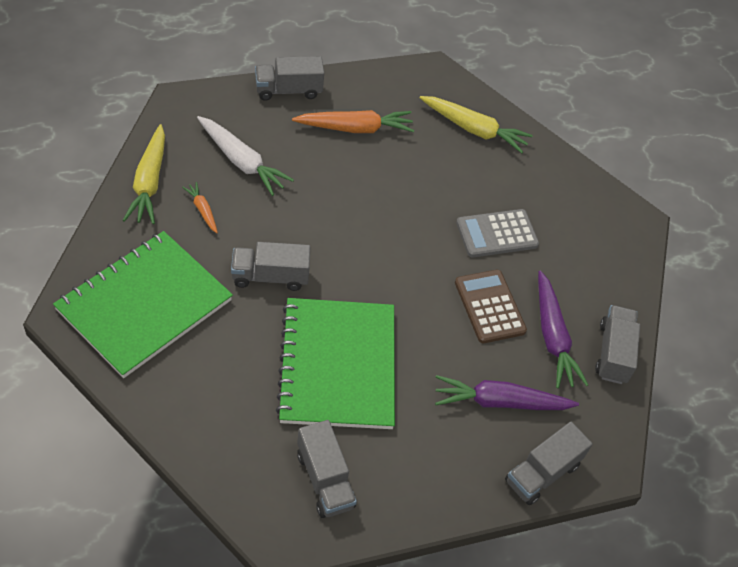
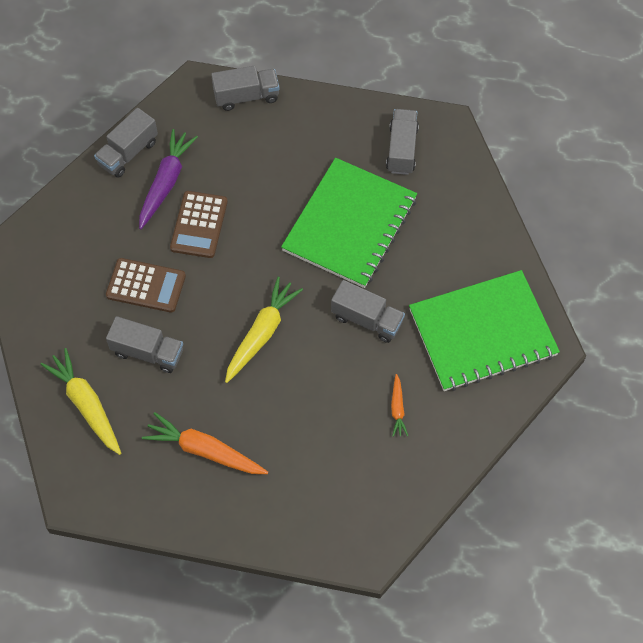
camera: 145 degrees left, 10 degrees up
(149, 182) = (435, 459): yellow carrot -> yellow carrot (262, 333)
(242, 162) = (337, 451): white carrot -> none
(288, 90) = (246, 528): grey truck -> grey truck (148, 352)
(497, 234) = (146, 286): grey calculator -> brown calculator
(499, 402) = (243, 152): purple carrot -> none

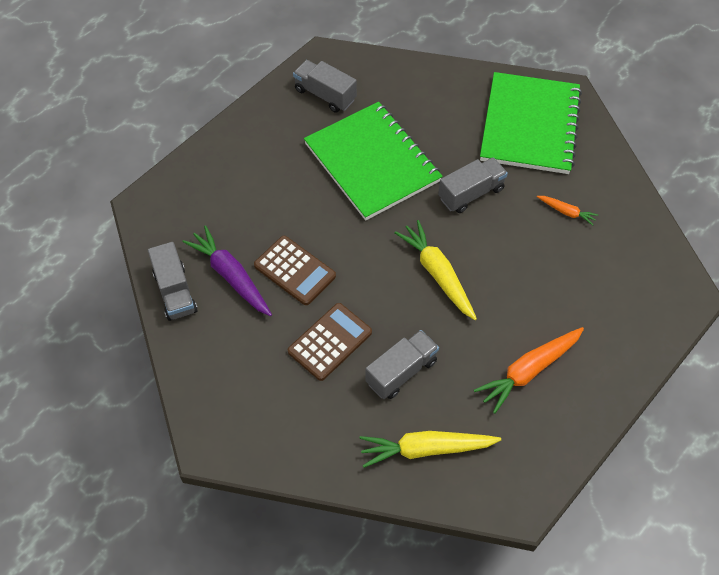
camera: 60 degrees left, 5 degrees down
(246, 96) = (187, 174): grey truck -> none

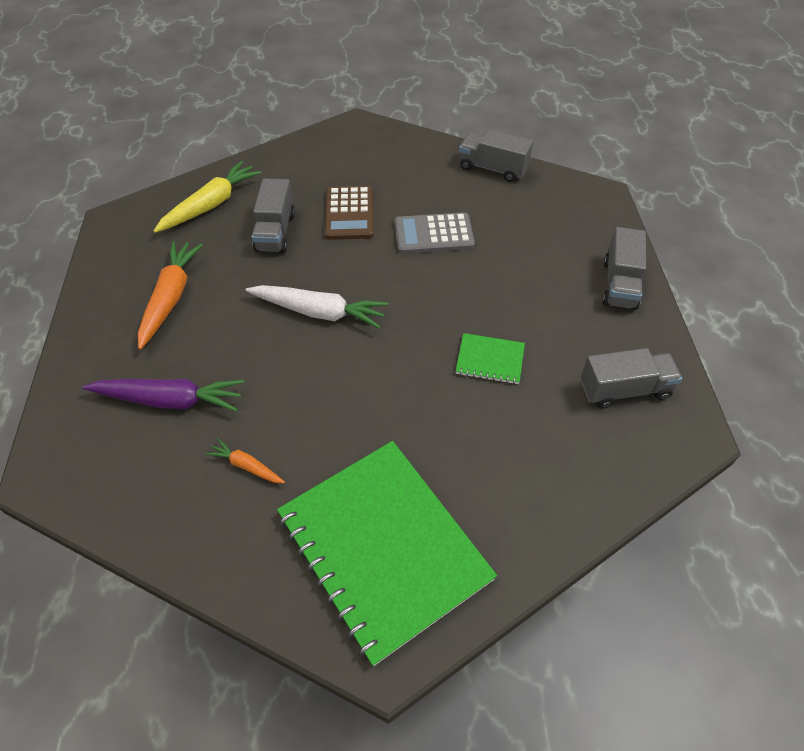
camera: 135 degrees right, 5 degrees down
(230, 276) = (472, 200): purple carrot -> purple carrot (170, 400)
(295, 271) = (434, 234): brown calculator -> grey calculator
(372, 162) = (490, 360): green notebook -> green notebook, size x0.42
(437, 274) = (319, 312): yellow carrot -> white carrot
(471, 193) = (364, 406): grey truck -> grey truck (619, 284)
(566, 212) = (246, 466): orange carrot -> orange carrot turned 45 degrees clockwise

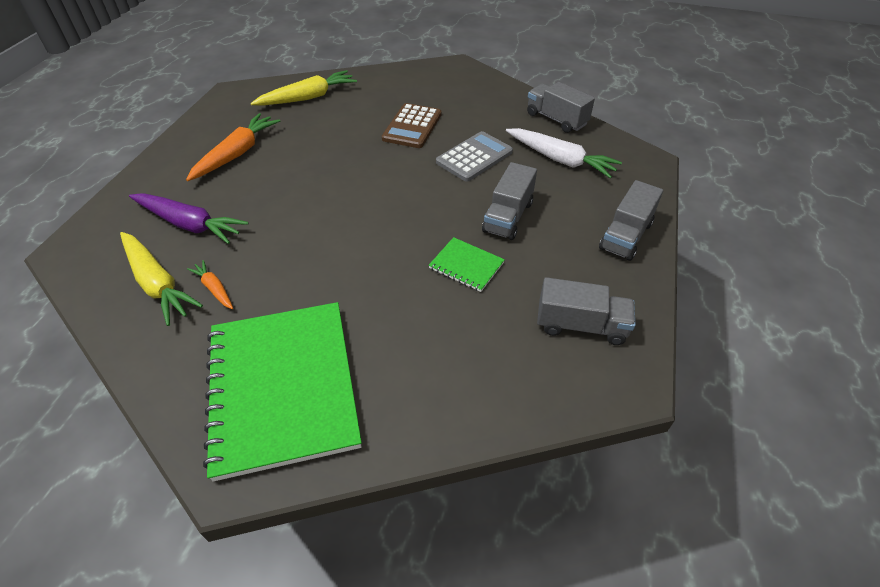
camera: 20 degrees right, 5 degrees down
(179, 480) = (158, 284): none -> yellow carrot
(275, 231) = (345, 126): grey truck -> grey truck (508, 217)
(319, 312) = (343, 192): white carrot -> white carrot (560, 160)
(434, 234) = (474, 157): grey calculator -> grey calculator turned 120 degrees clockwise

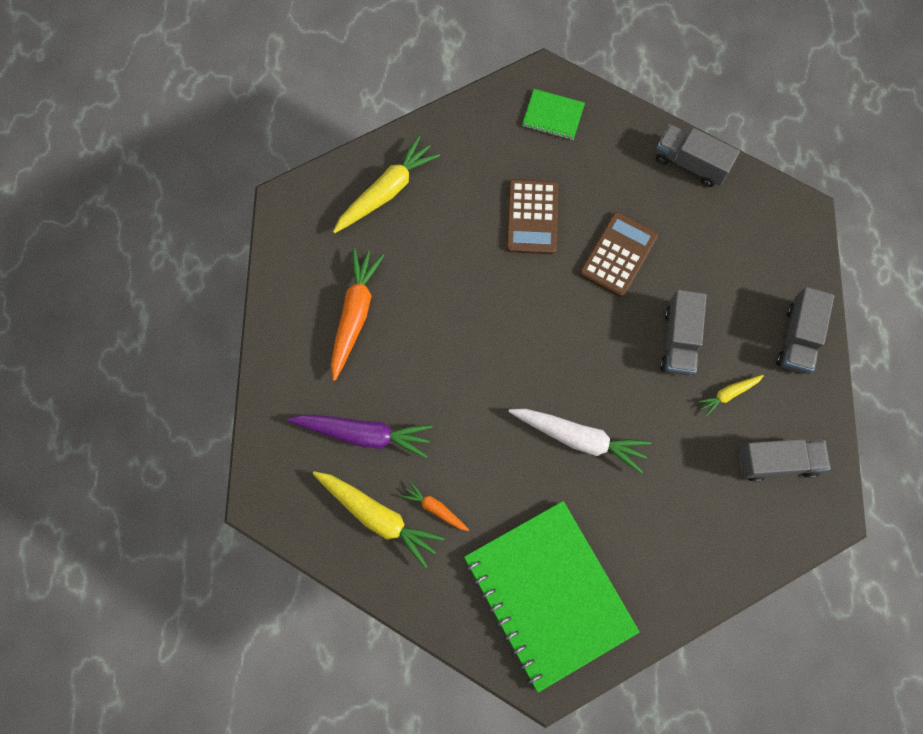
camera: 15 degrees left, 25 degrees up
(466, 265) = (658, 417): green notebook -> green notebook (553, 115)
(474, 157) = (618, 255): grey calculator -> brown calculator
(543, 262) = (728, 394): none -> yellow carrot
(560, 160) = (711, 236): white carrot -> white carrot (580, 438)

